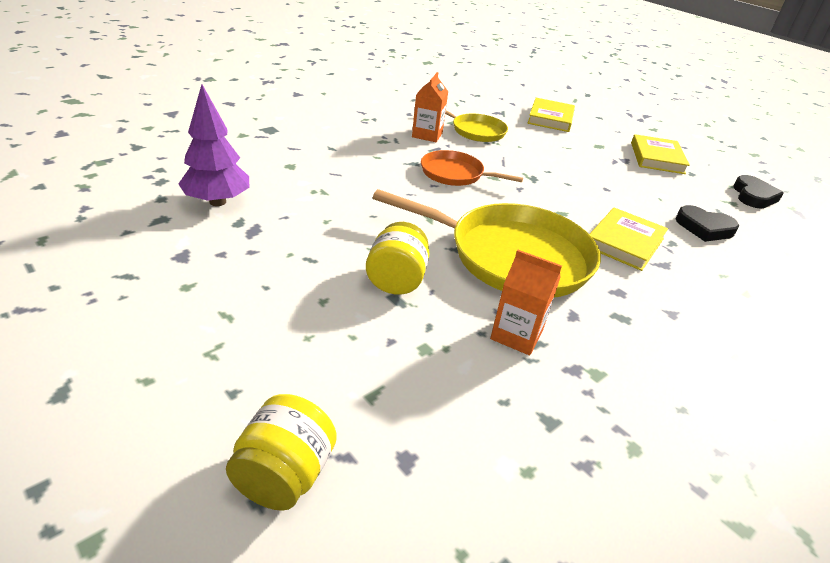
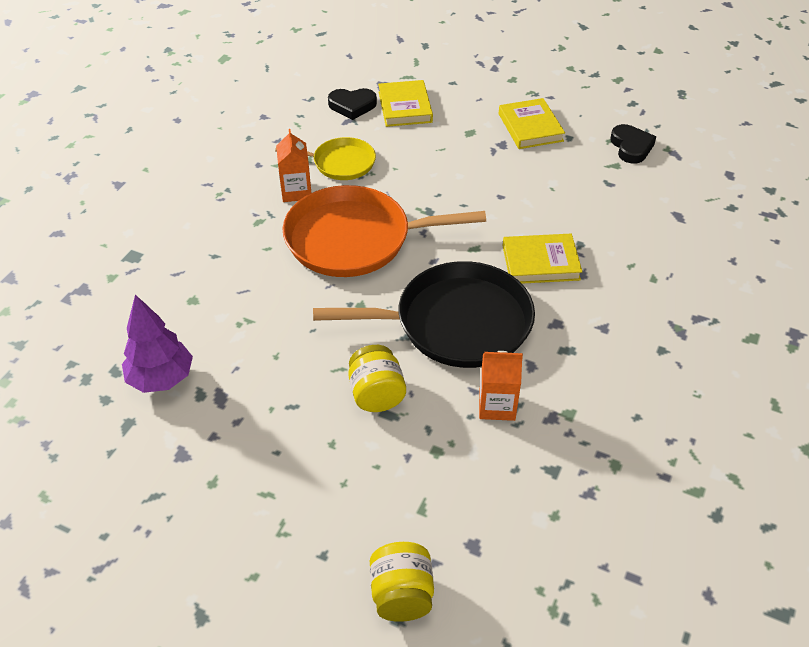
camera: 20 degrees left, 10 degrees up
(455, 174) = (355, 239): orange pan -> orange pan, size x1.84
(512, 256) = (456, 323): yellow pan -> black pan
(624, 242) = (540, 262): yellow book -> yellow book turned 75 degrees clockwise
(704, 228) = (600, 212): black heart -> black heart (352, 106)

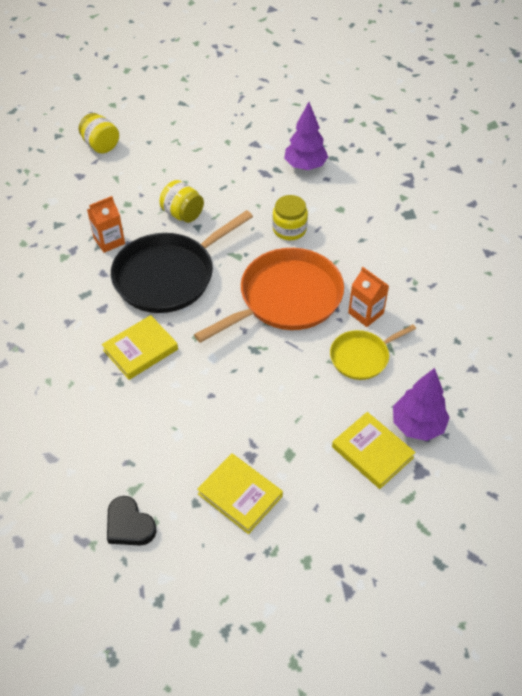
camera: 145 degrees right, 5 degrees up
(274, 306) = (289, 229): none -> yellow jar
(352, 106) = (417, 425): black heart -> purple tree

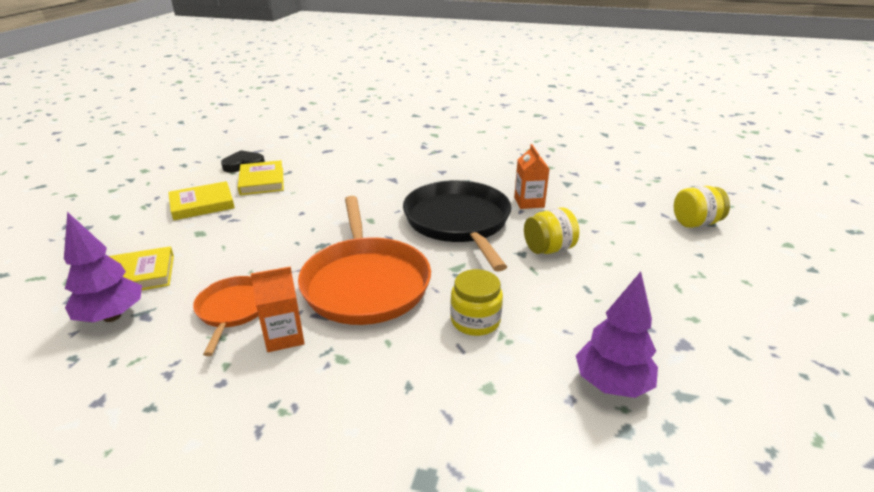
camera: 115 degrees right, 20 degrees down
(140, 350) = (382, 193): yellow book -> yellow book (262, 181)
(362, 357) = (233, 309): yellow pan -> orange pan

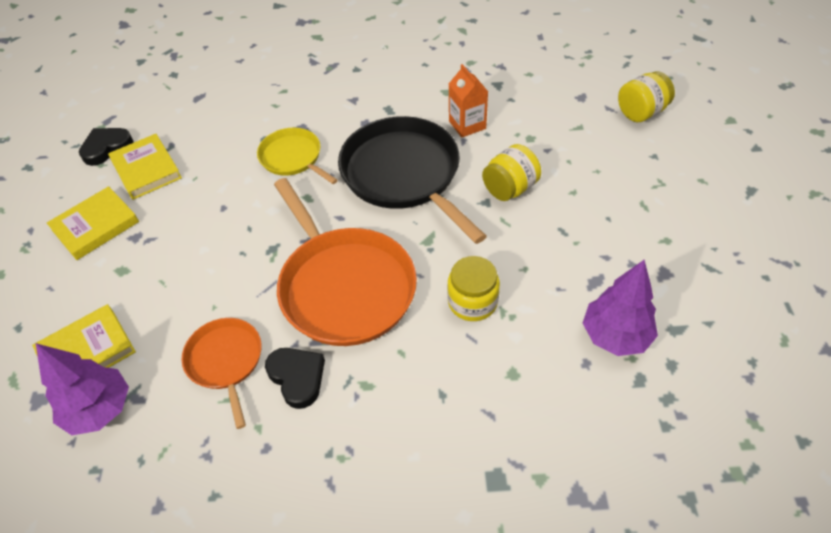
camera: 15 degrees left, 20 degrees up
(284, 336) = (297, 377): orange carton -> black heart
(374, 195) = (293, 158): none -> yellow pan

